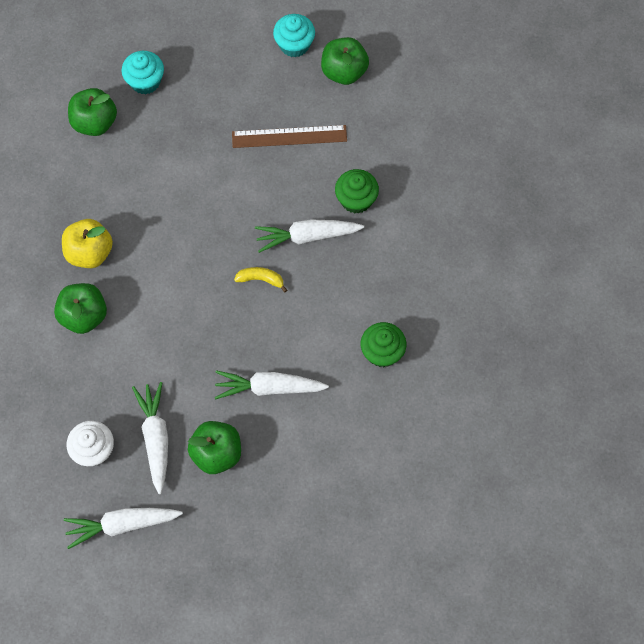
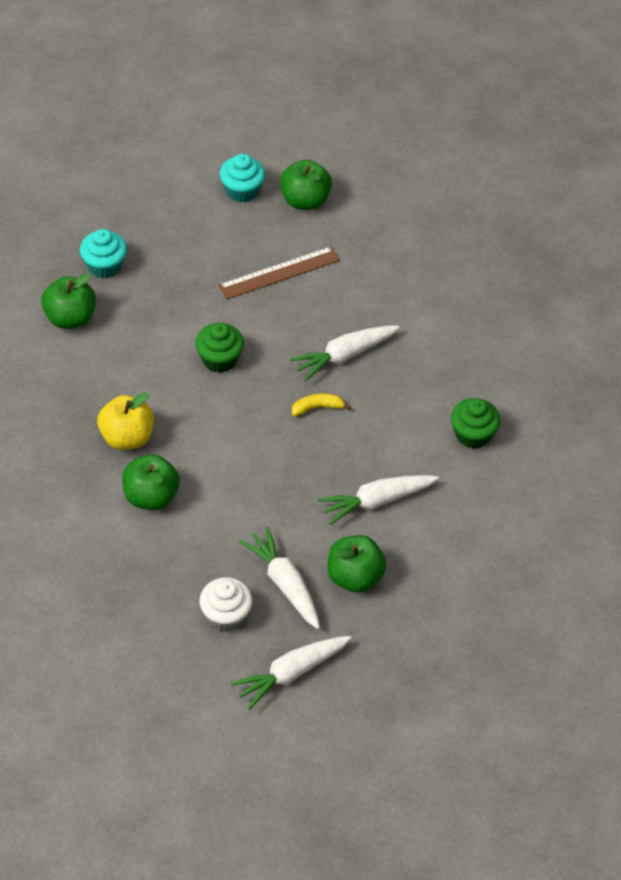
camera: 25 degrees left, 15 degrees down
(356, 200) = (376, 309): green cupcake -> green cupcake (219, 359)

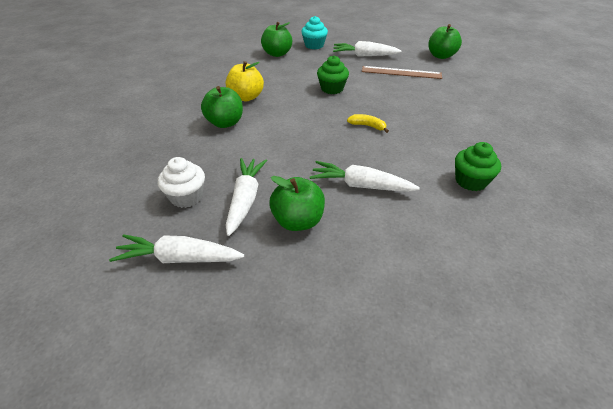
camera: 40 degrees right, 10 degrees down
(242, 190) = (409, 45): turquoise cupcake -> none
(344, 356) = (408, 112): white carrot -> white carrot (364, 55)

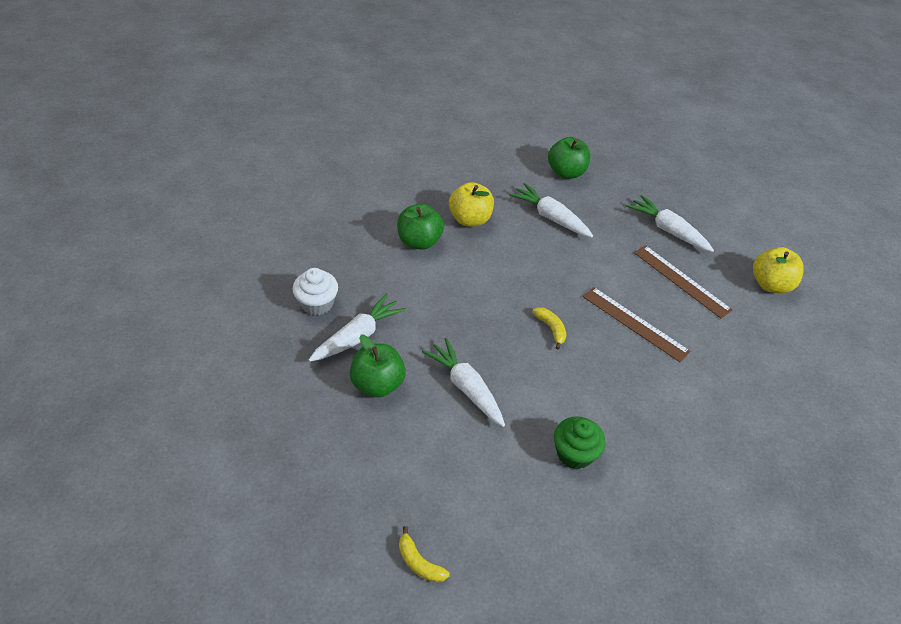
camera: 35 degrees right, 5 degrees up
(179, 258) = (266, 355): white carrot -> white carrot (550, 217)
(314, 45) = (624, 181): turquoise cupcake -> none
(332, 89) = (570, 258): green cupcake -> none
(406, 101) = (634, 323): none -> brown ruler
(441, 56) = (770, 284): green apple -> yellow apple
(484, 324) = (419, 563): none -> yellow banana

